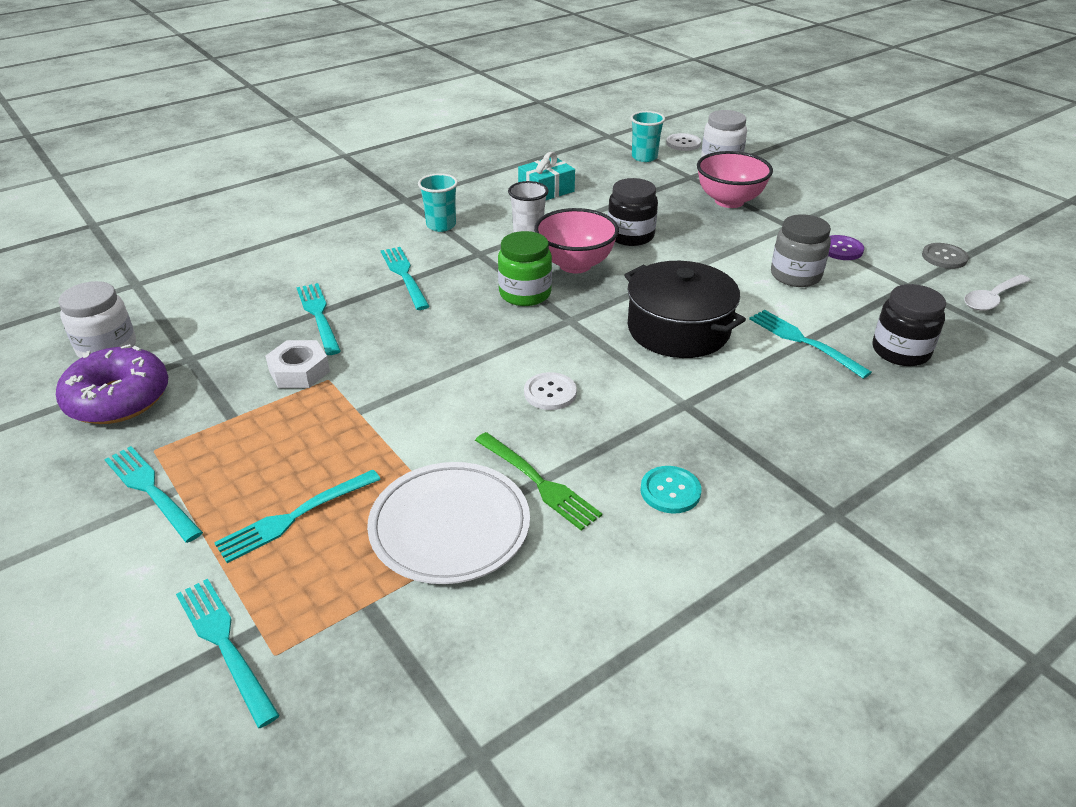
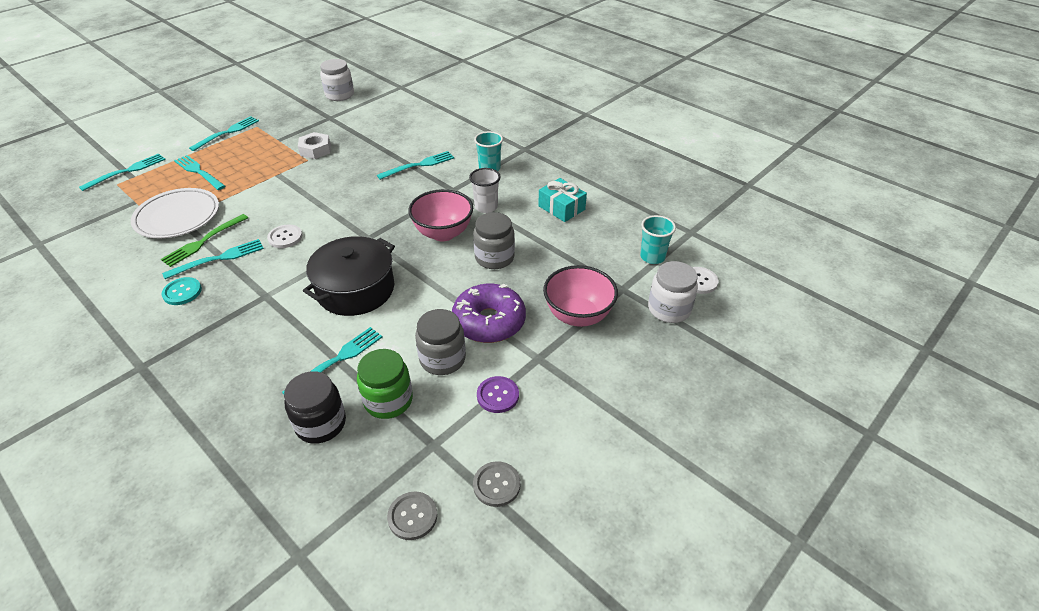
camera: 80 degrees right, 5 degrees up
(118, 399) = (297, 108): purple donut -> purple donut (489, 322)
(318, 315) = (371, 145): turquoise fork -> turquoise fork (219, 258)
(525, 293) = (400, 215): green jar -> green jar (388, 400)
(630, 236) = (494, 258): black jar -> grey jar
(992, 299) = (412, 516): white spoon -> grey button

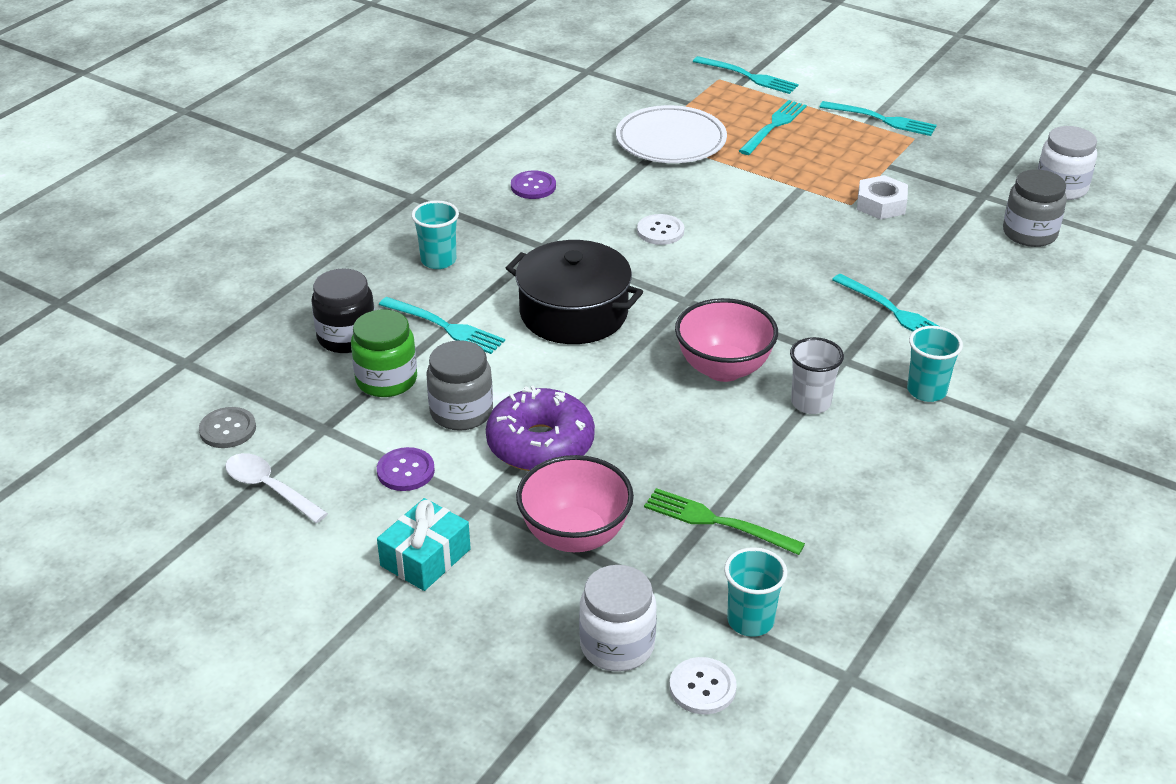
camera: 80 degrees right, 5 degrees down
(182, 292) = (533, 186): turquoise button -> purple button
(203, 242) = (628, 173): green fork -> green fork (716, 522)
(219, 258) = (601, 193): turquoise fork -> none
(247, 357) = (438, 260): none -> turquoise cup
(494, 258) = (683, 430): grey jar -> grey jar (1029, 233)
(496, 485) = (269, 488): grey button -> white spoon
(561, 208) = (848, 492): turquoise gift -> turquoise gift (425, 557)

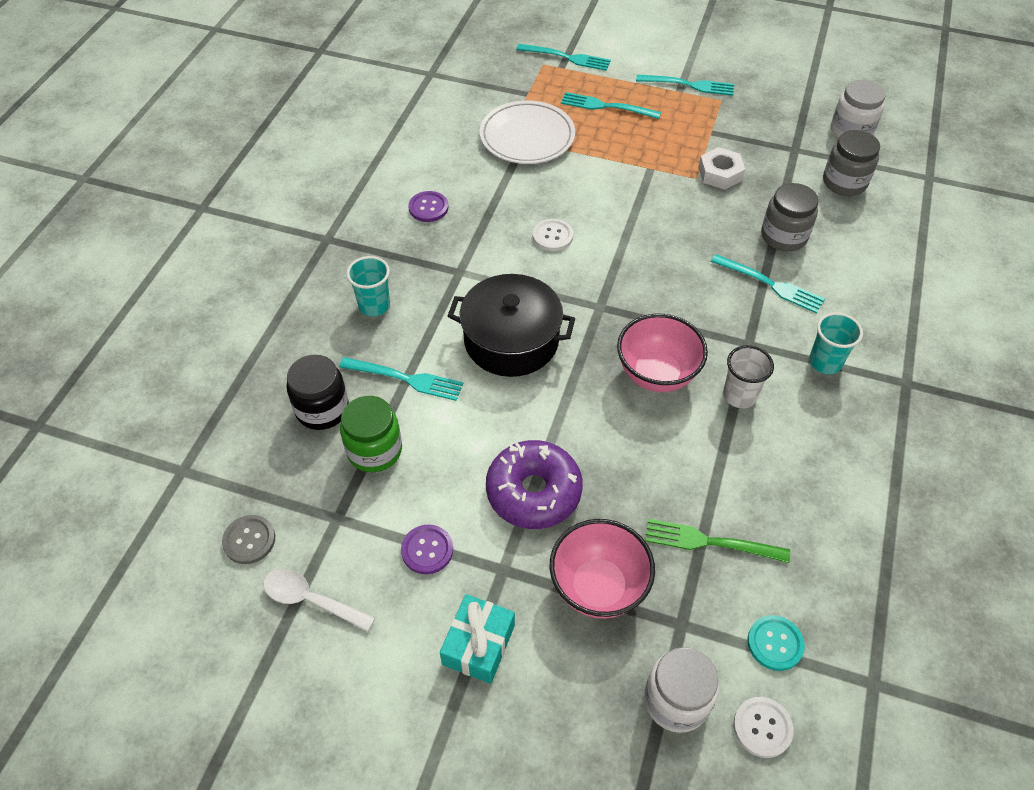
camera: 15 degrees left, 15 degrees up
(461, 412) = (453, 472): grey jar -> grey jar (783, 236)
(750, 621) = (775, 643): turquoise cup -> turquoise button
(774, 126) = (606, 106): turquoise fork -> turquoise fork turned 90 degrees counterclockwise

